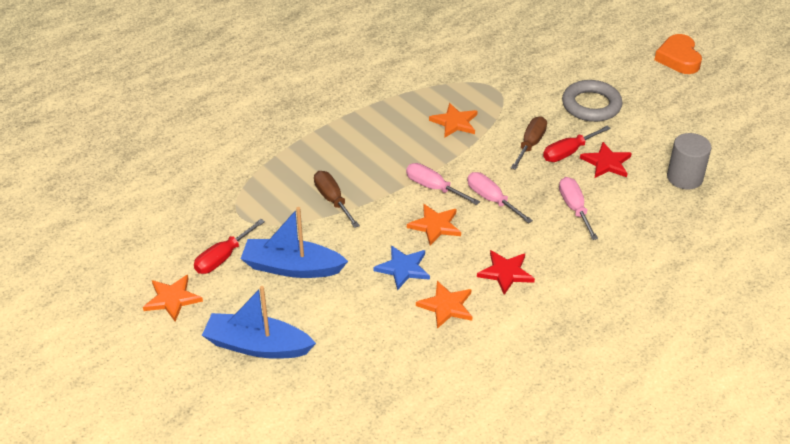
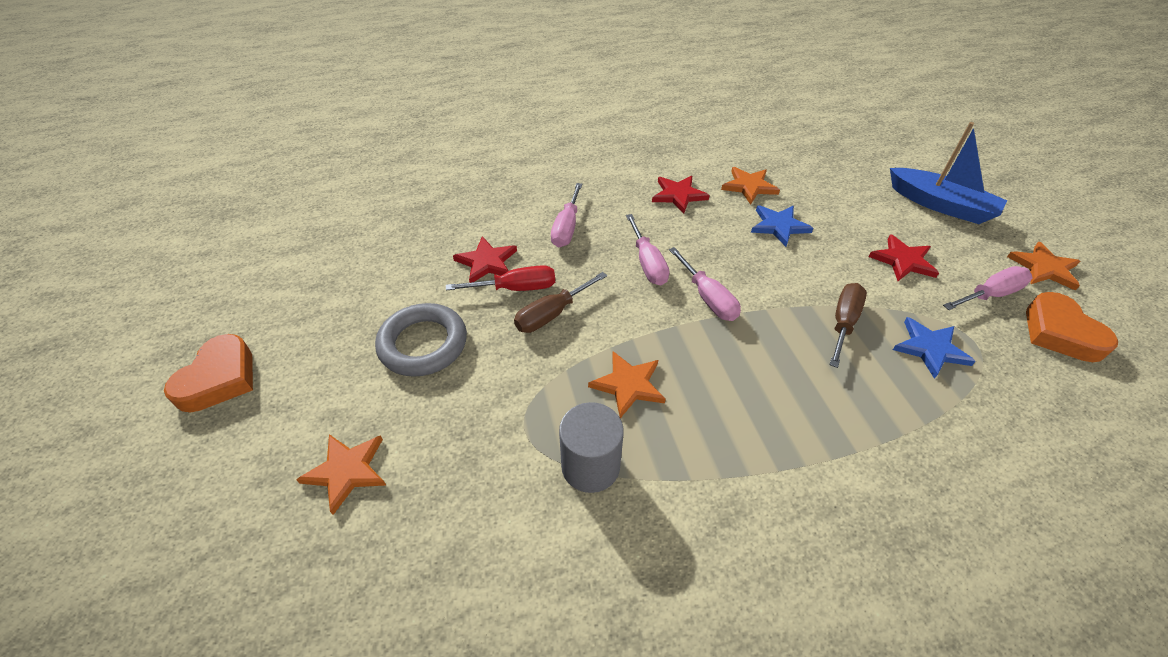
camera: 155 degrees left, 5 degrees up
(176, 241) = (1060, 333): none -> orange heart
(223, 257) = (990, 294): red screwdriver -> pink screwdriver
(271, 200) = (930, 348): none -> blue star
(292, 267) = (903, 261): blue boat -> red star
(333, 200) = (843, 323): brown screwdriver -> brown screwdriver turned 150 degrees counterclockwise
(435, 226) = (726, 255): orange star -> orange star (347, 471)
(684, 178) = (427, 222): grey cylinder -> grey cylinder (590, 466)

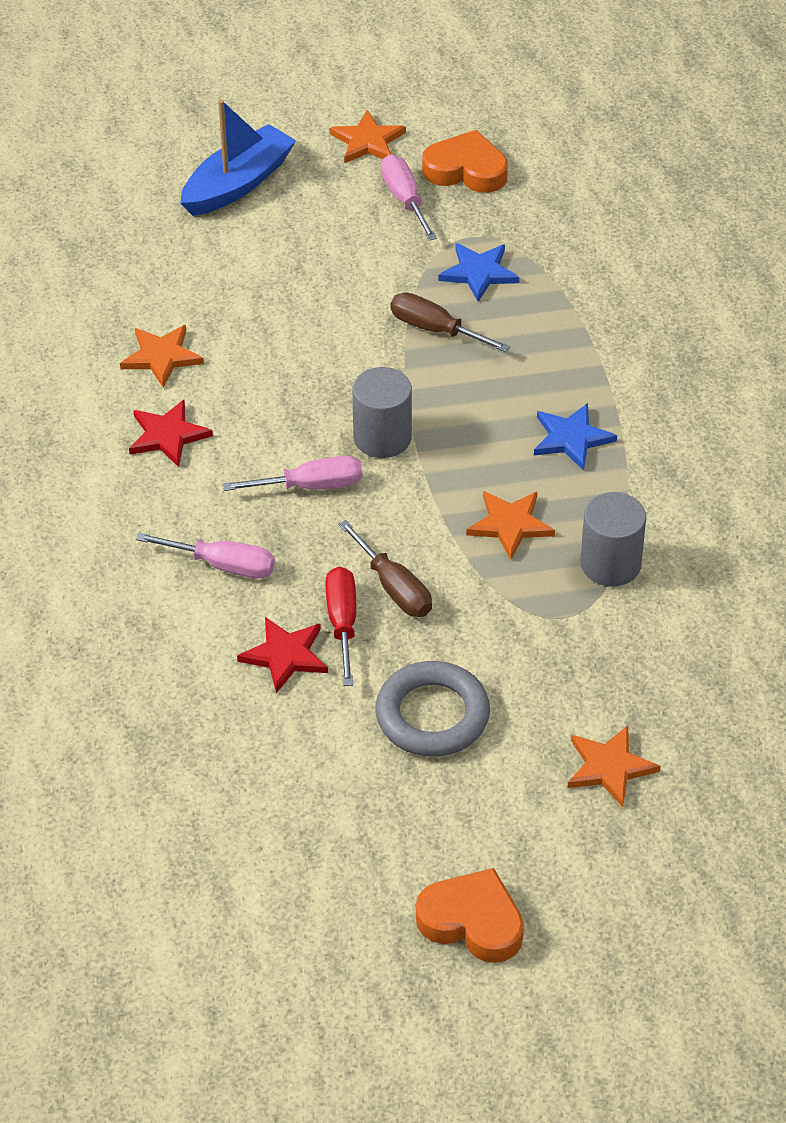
camera: 85 degrees left, 0 degrees up
(707, 298) = (382, 437): pink screwdriver -> grey cylinder
(779, 226) = (255, 345): blue star -> blue star (571, 438)
(903, 261) = (339, 250): red star -> none
(1060, 333) = (466, 170): orange heart -> orange heart turned 150 degrees counterclockwise

